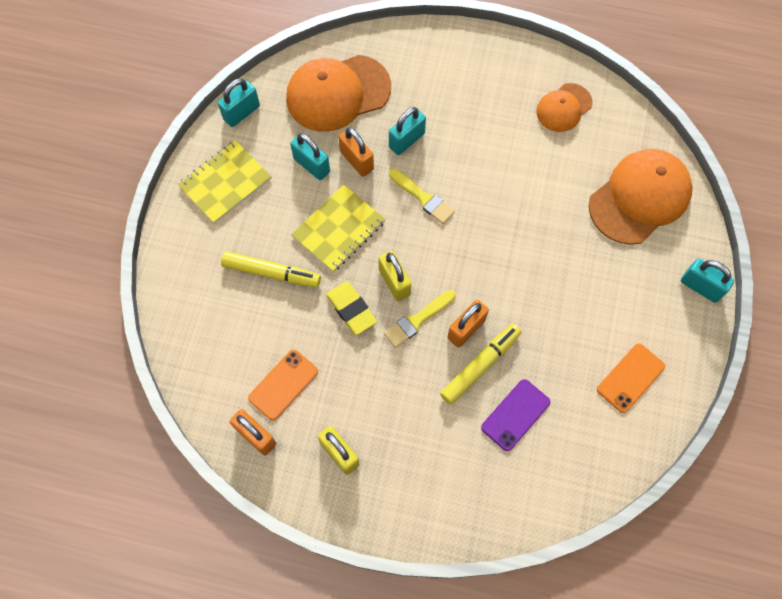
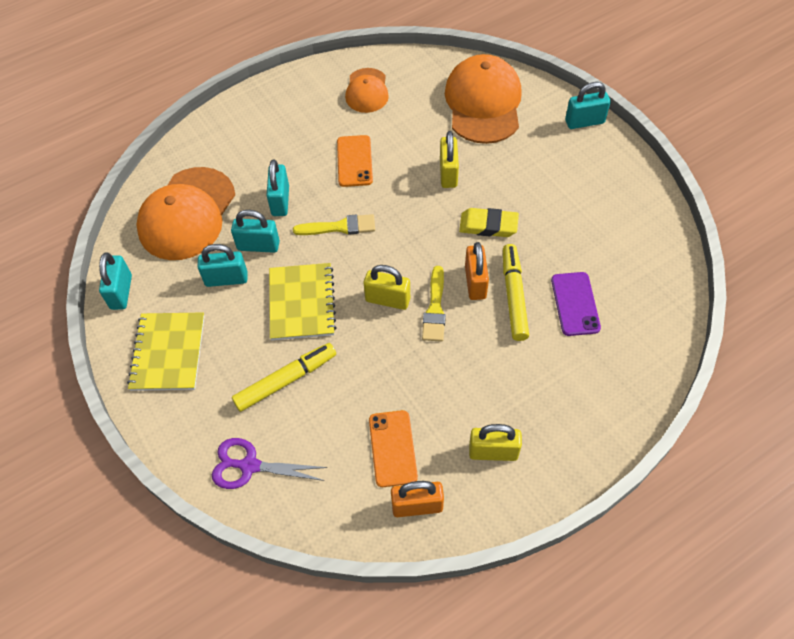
camera: 45 degrees left, 10 degrees down
(192, 306) = (249, 466): none -> purple scissors
(351, 309) = (379, 347): yellow eraser -> yellow eraser (488, 225)
(356, 161) = (258, 246): orange padlock -> turquoise padlock
(545, 229) = (448, 173): none -> yellow padlock
(630, 378) = (613, 212): orange phone -> orange phone (354, 161)

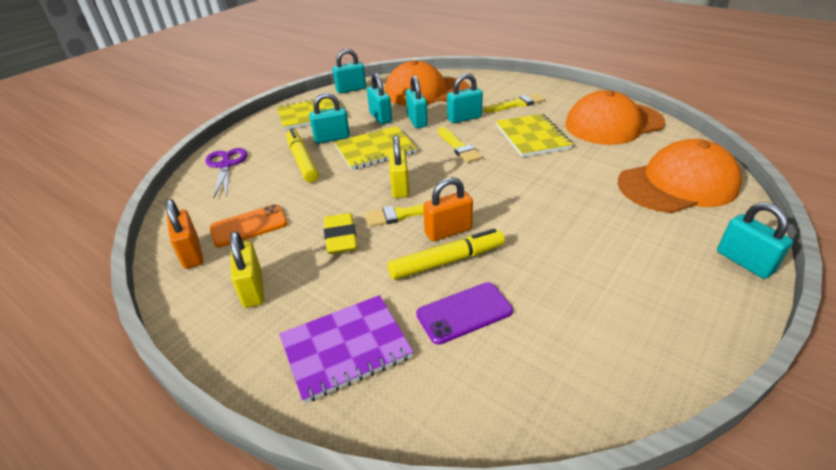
camera: 70 degrees right, 20 degrees down
(249, 340) = (332, 138): none -> turquoise padlock
(278, 144) = (517, 104): none -> yellow brush
(286, 380) = (302, 161): yellow marker -> yellow marker turned 150 degrees counterclockwise
(354, 161) = (532, 137): orange phone -> yellow notebook
(367, 91) = (613, 124): orange cap -> orange cap, size x1.77
(448, 173) = (566, 185): yellow padlock -> none
(488, 225) = (524, 223): yellow eraser -> yellow eraser (340, 237)
(584, 391) = (346, 348): none -> purple notebook

